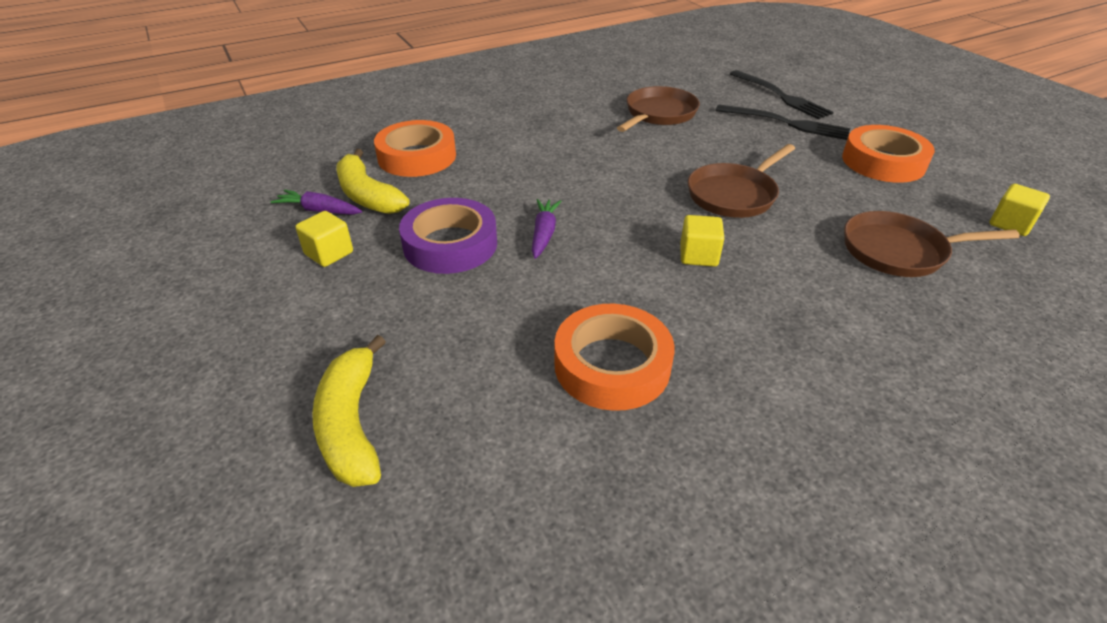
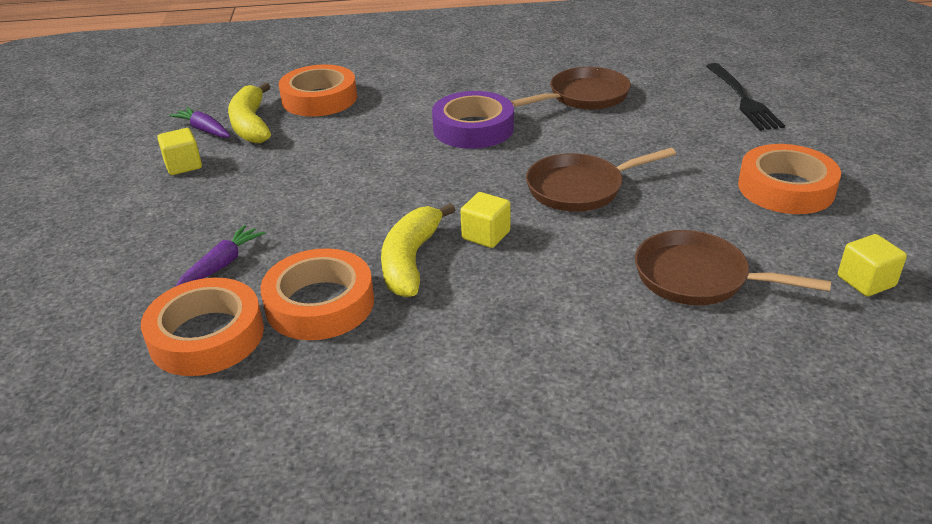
camera: 25 degrees right, 5 degrees down
(351, 424) = (96, 292): yellow banana -> yellow banana (410, 260)
(450, 244) = (280, 178): purple tape -> purple tape (473, 128)
(527, 436) = (207, 336): none -> orange tape
(544, 234) = (365, 186): purple carrot -> purple carrot (222, 264)
(787, 123) = (718, 129): black fork -> none

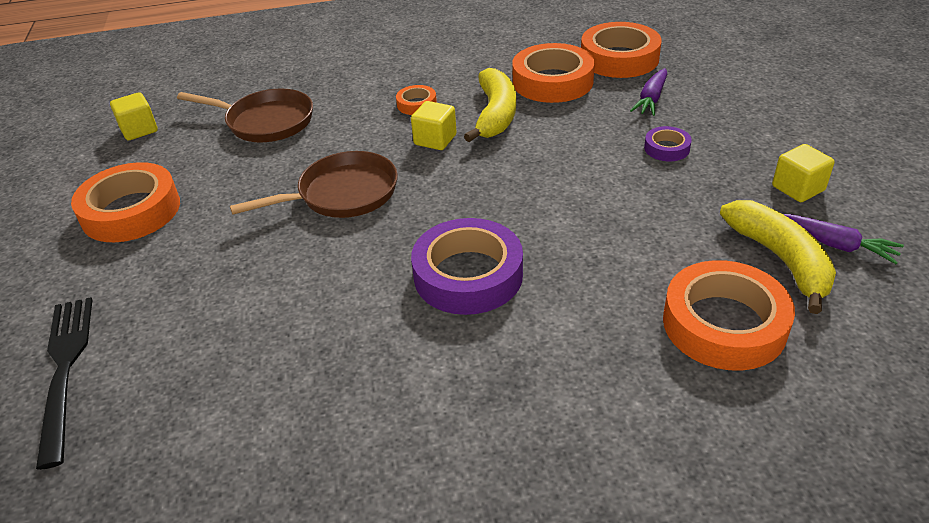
camera: 175 degrees right, 5 degrees up
(257, 206) = (666, 148): none -> purple tape
(504, 285) = (416, 104): none -> orange tape
(584, 97) = (305, 359): brown pan -> none

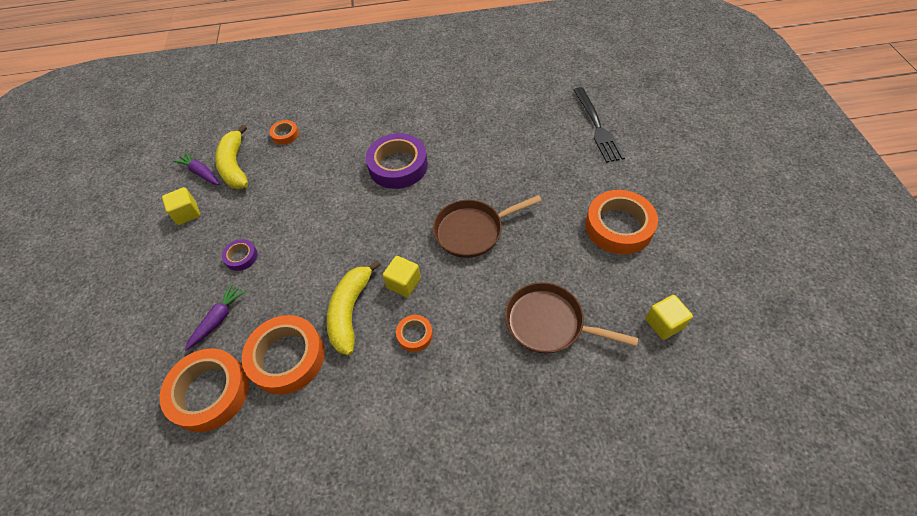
camera: 175 degrees left, 15 degrees up
(724, 324) = (285, 135): orange tape -> orange tape, size x0.48

